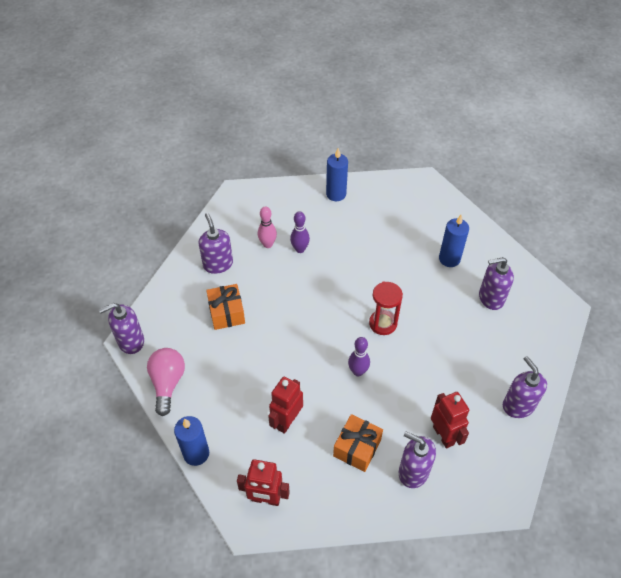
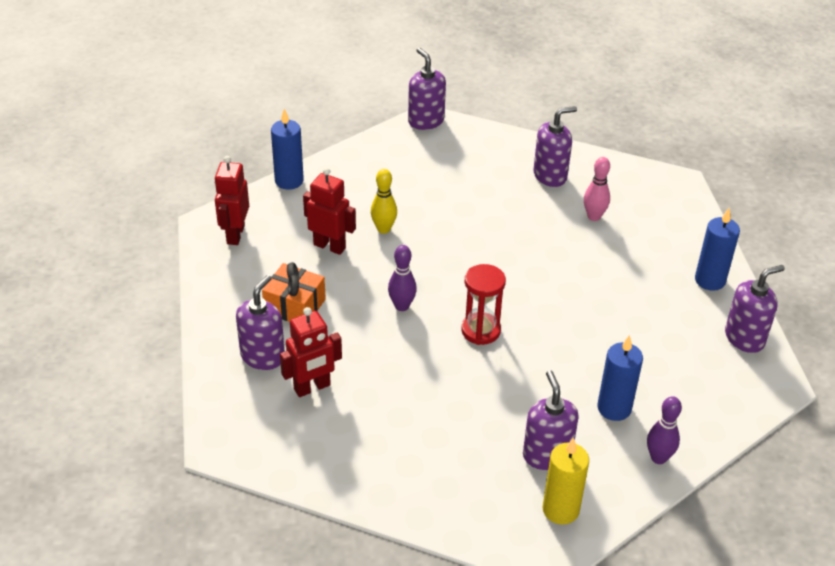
camera: 85 degrees right, 10 degrees down
(168, 383) = (374, 153): pink light bulb -> none
(227, 313) = (476, 189): orange gift -> none
(269, 380) = (383, 229): none -> yellow bowling pin
(300, 249) = (593, 247): purple bowling pin -> purple bowling pin (658, 458)
(518, 405) = (360, 471): purple soap dispenser -> purple soap dispenser (744, 338)
(532, 296) = (560, 509): none -> yellow candle

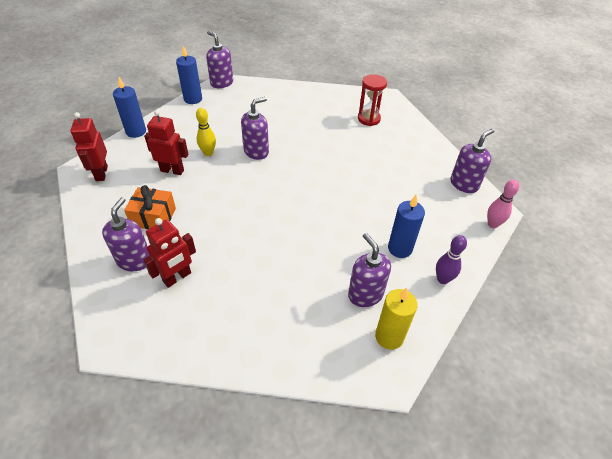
camera: 15 degrees left, 5 degrees up
(402, 306) = (232, 203): purple bowling pin -> none
(480, 330) = (292, 210): red hourglass -> red hourglass (369, 119)
(550, 176) = (309, 104): purple soap dispenser -> purple soap dispenser (256, 152)
(594, 216) = (344, 124): pink bowling pin -> pink bowling pin (492, 224)
(710, 280) = (428, 151): blue candle -> blue candle (193, 99)

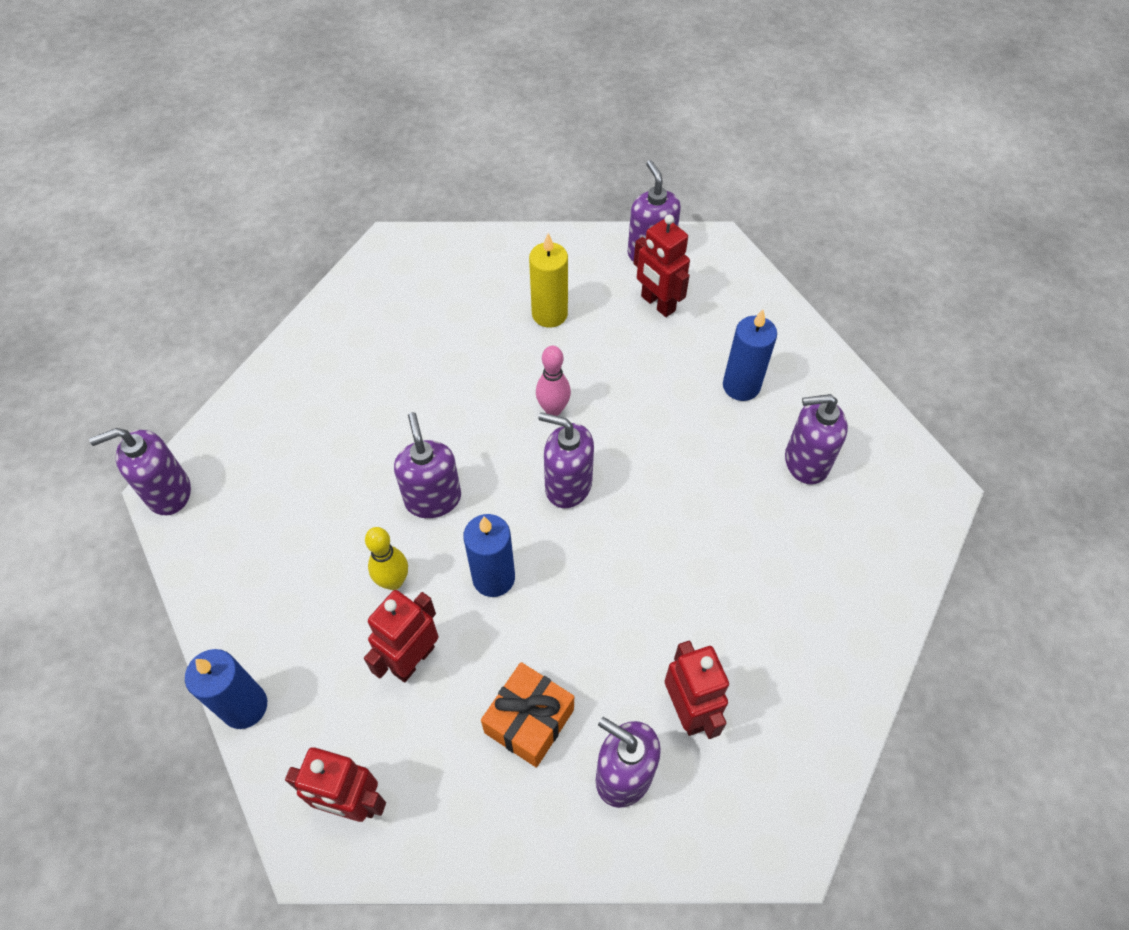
camera: 65 degrees left, 10 degrees up
(193, 99) = (193, 564): blue candle -> blue candle (493, 578)
(288, 194) = (568, 485): none -> purple soap dispenser
(369, 119) = (436, 297): red hourglass -> none
(389, 337) = (880, 464): yellow candle -> yellow candle (549, 314)
(430, 197) = (657, 304): none -> red robot
(442, 279) = (810, 363): purple bowling pin -> none
(492, 224) = (738, 262): pink bowling pin -> pink bowling pin (553, 409)

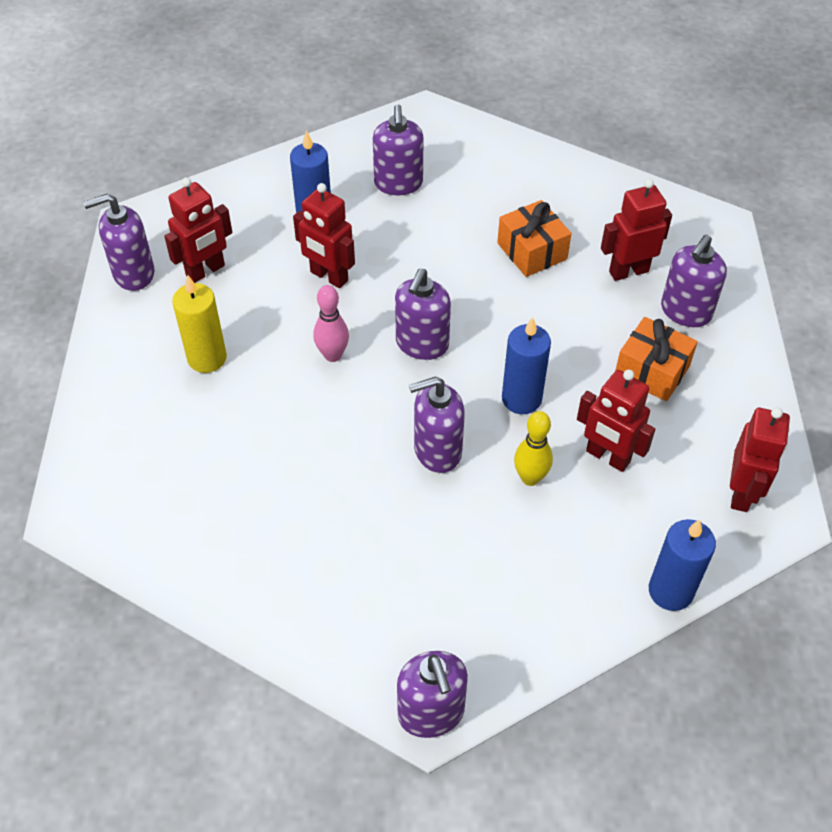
camera: 90 degrees left, 5 degrees down
(657, 402) = (329, 276): none -> red robot
(712, 599) = (532, 251): none -> orange gift

